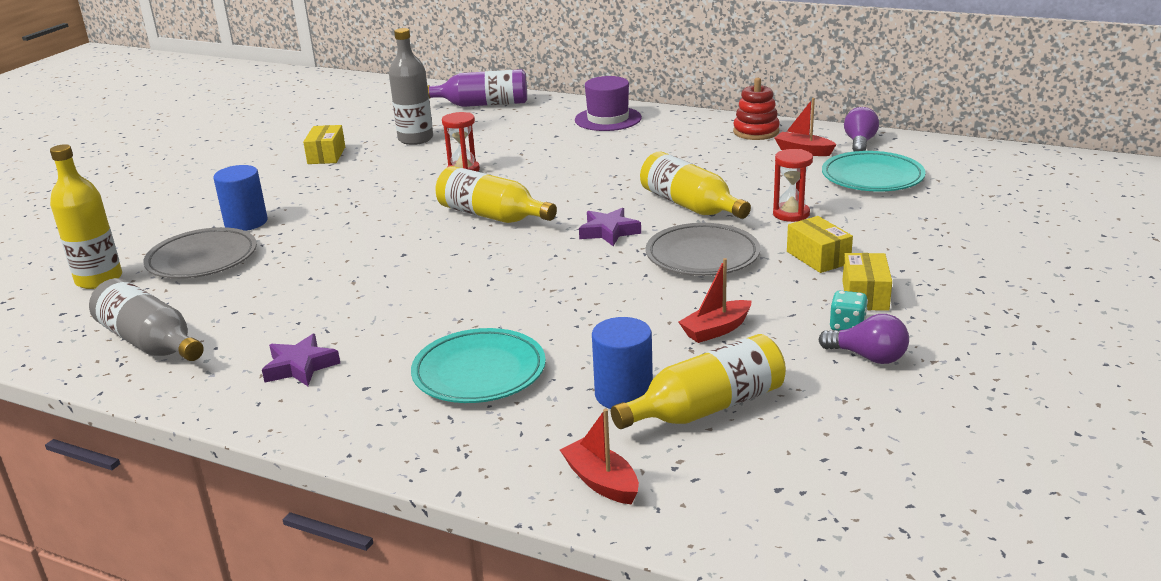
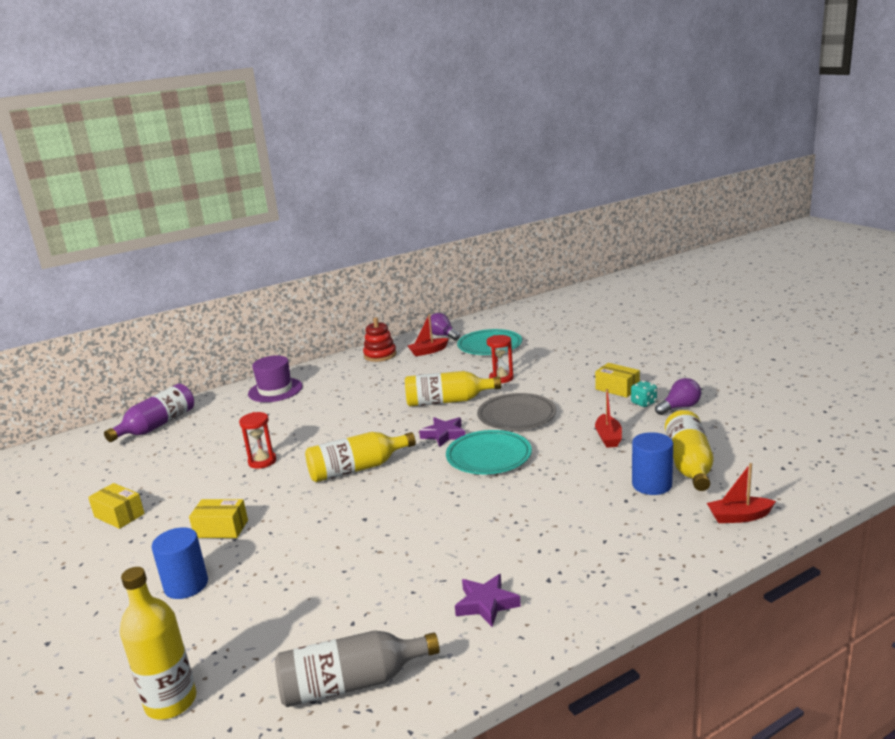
camera: 55 degrees left, 5 degrees down
(202, 259) = (224, 624): grey plate -> none
(415, 139) = (167, 467): grey bottle -> none
(479, 372) = (575, 528): turquoise plate -> turquoise plate (489, 457)
(818, 257) = (561, 387): yellow box -> yellow box (221, 529)

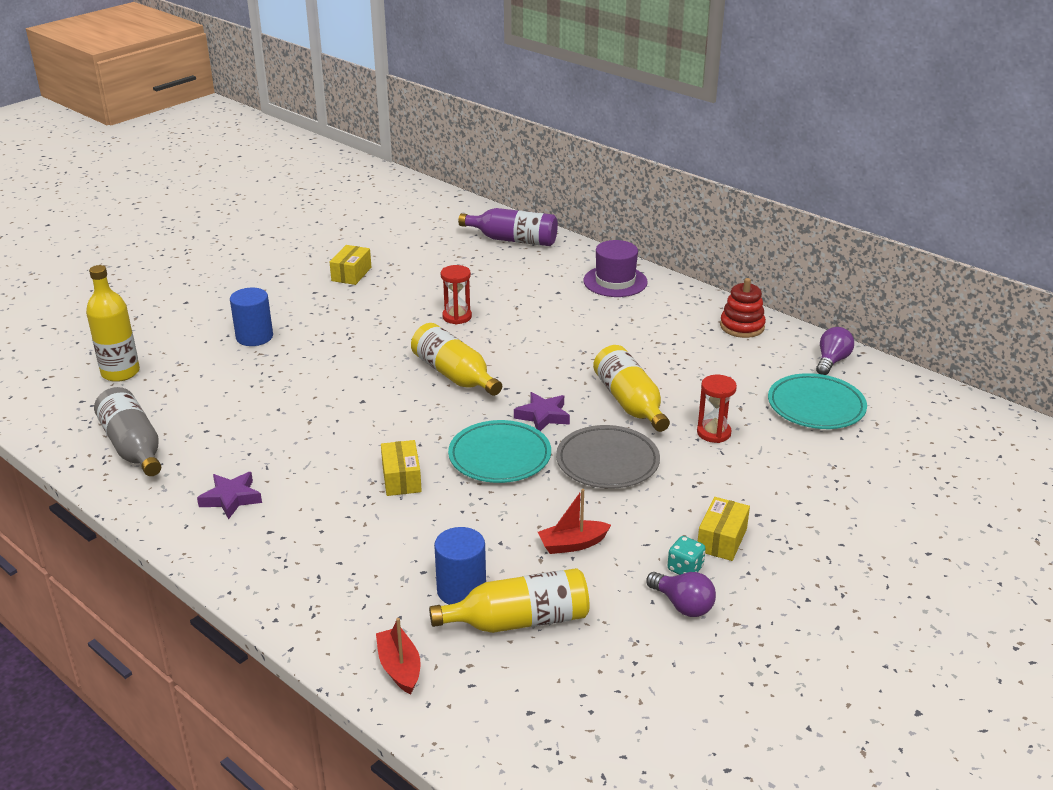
camera: 70 degrees right, 10 degrees up
(221, 529) = (336, 329): yellow box -> yellow box (401, 479)
(428, 351) = (771, 360): red boat -> none

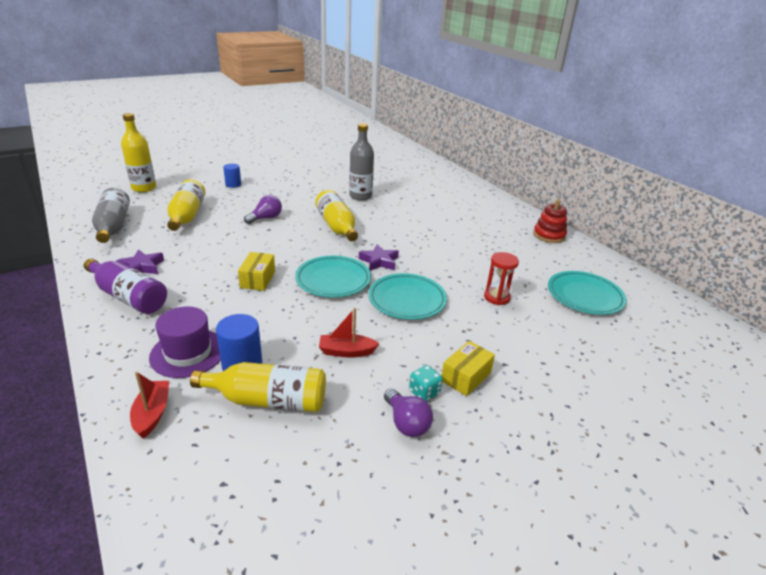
camera: 15 degrees right, 0 degrees up
(254, 337) = (233, 184): blue cylinder -> blue cylinder, size x0.66
(351, 274) = (313, 165): yellow box -> none
(457, 317) = (360, 196): red hourglass -> grey bottle
(513, 240) = (421, 164): purple bottle -> purple bottle (128, 297)
(607, 462) = (407, 300): grey plate -> turquoise plate
(615, 281) = (473, 195): purple hat -> purple hat (188, 353)
(630, 402) = (445, 265): yellow bottle -> yellow bottle (187, 216)
(831, 361) = (608, 269): purple light bulb -> purple light bulb (266, 218)

